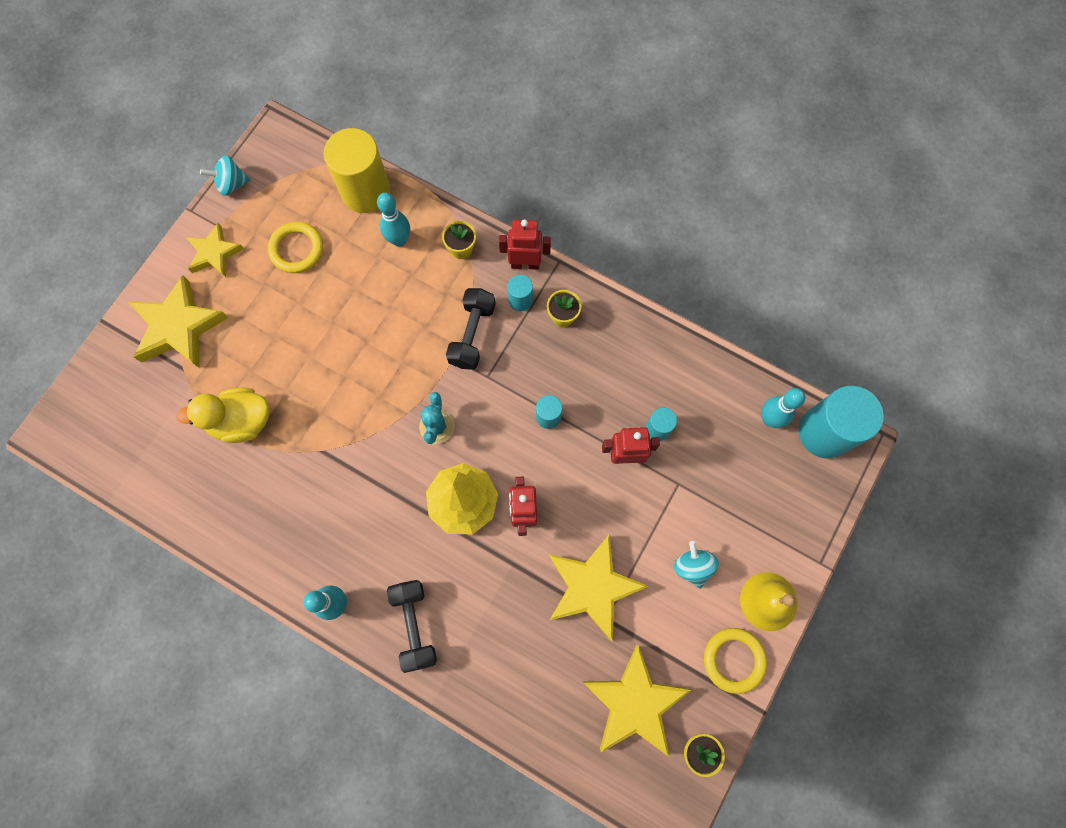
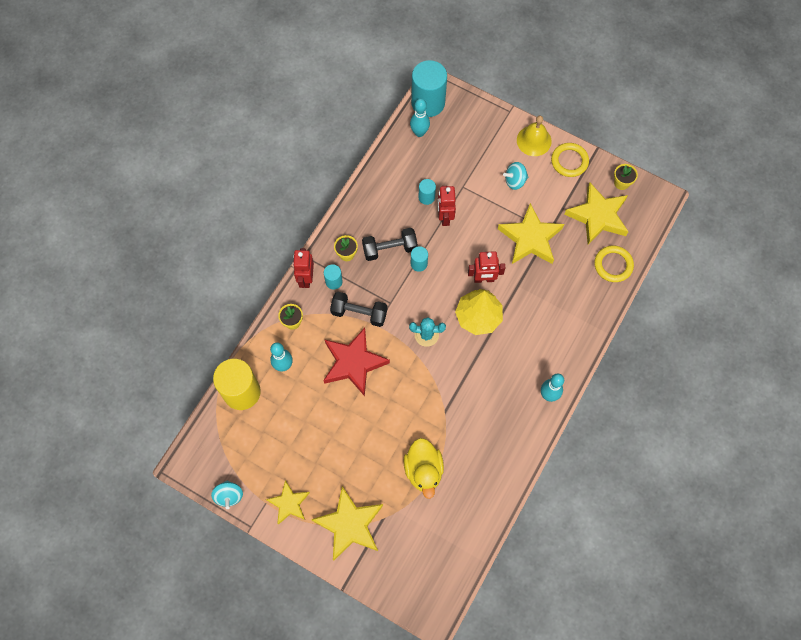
camera: 90 degrees left, 5 degrees down
(297, 249) = (288, 440): yellow ring -> yellow ring (613, 265)
(399, 328) = (354, 363): none -> red star
(414, 625) = (560, 345): black dumbbell -> black dumbbell (389, 249)

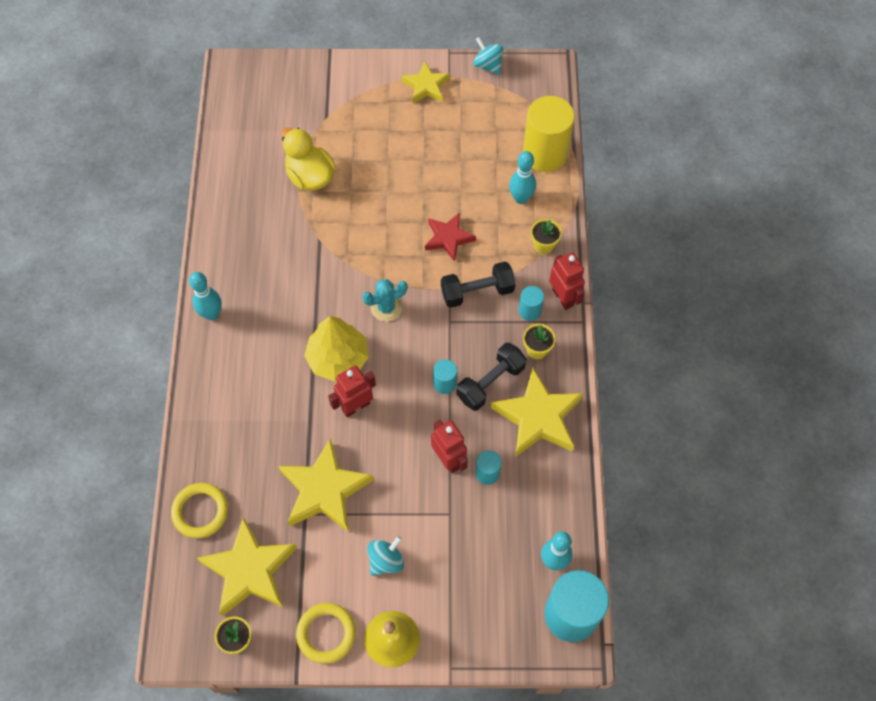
camera: 150 degrees right, 5 degrees down
(349, 524) = (355, 97): yellow star -> yellow star (538, 417)
(354, 363) = (448, 238): red star -> red star, size x0.61

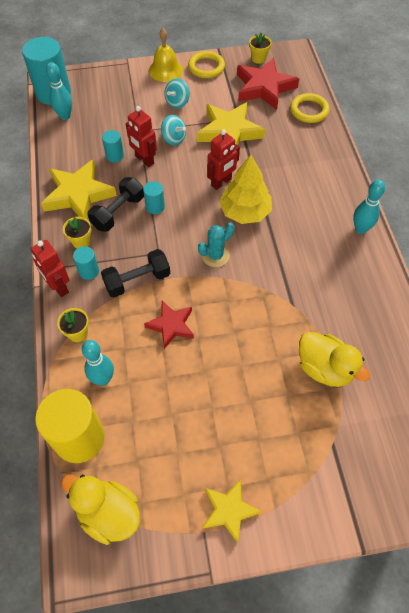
camera: 170 degrees right, 5 degrees down
(249, 570) = (264, 88): yellow star -> red star
(488, 65) = (157, 560): turquoise spinning top -> turquoise spinning top (173, 139)
(523, 98) = (108, 513): none -> yellow duck

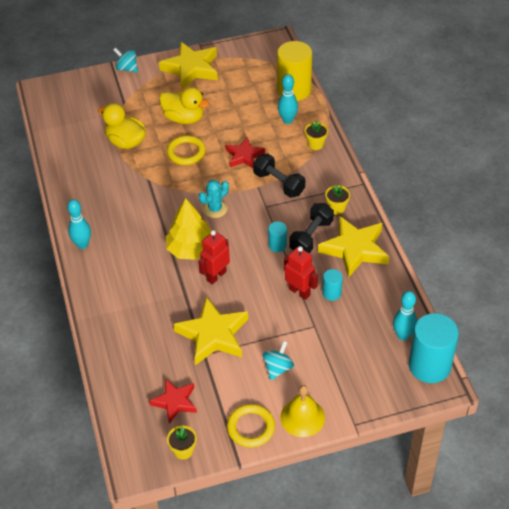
camera: 175 degrees right, 10 degrees down
(58, 287) = (343, 172): red robot -> none
(89, 271) = (322, 186): turquoise cylinder -> none
(108, 513) = (265, 61): yellow duck -> yellow duck (184, 118)
(137, 280) = (279, 183): black dumbbell -> black dumbbell turned 75 degrees clockwise
(173, 139) = (273, 319): turquoise spinning top -> turquoise spinning top (127, 68)
(229, 510) = (191, 69): yellow star -> yellow star, size x1.64
(264, 88) = (175, 402): red star -> red star, size x0.61
(309, 110) = (121, 374): yellow ring -> yellow ring (186, 152)

